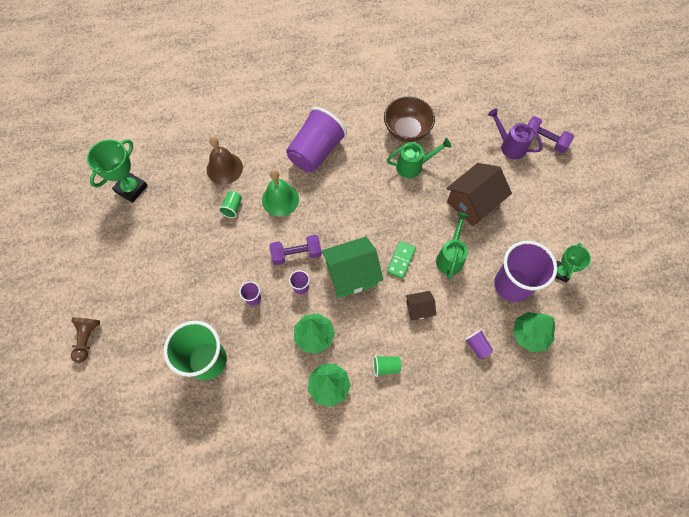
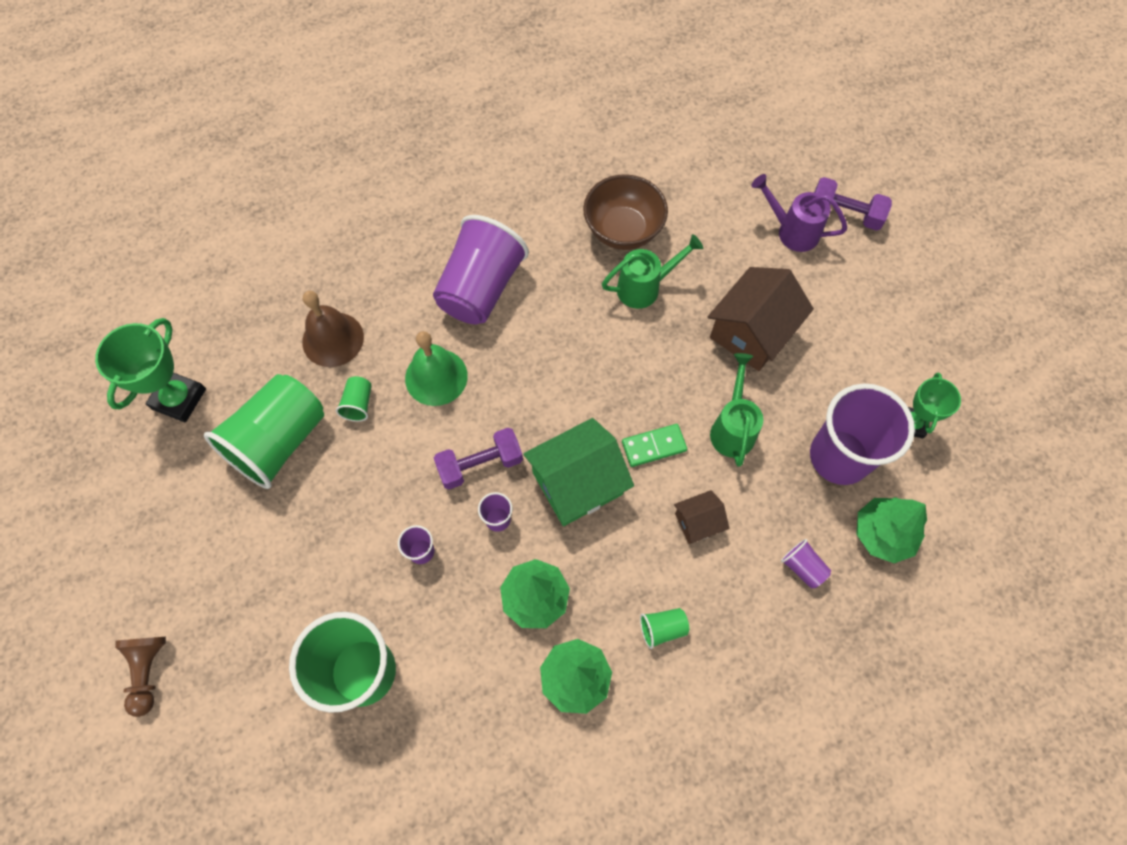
camera: 10 degrees left, 0 degrees up
(183, 222) = (279, 441): none -> green cup
(401, 260) = (654, 446): green domino -> green domino turned 60 degrees clockwise

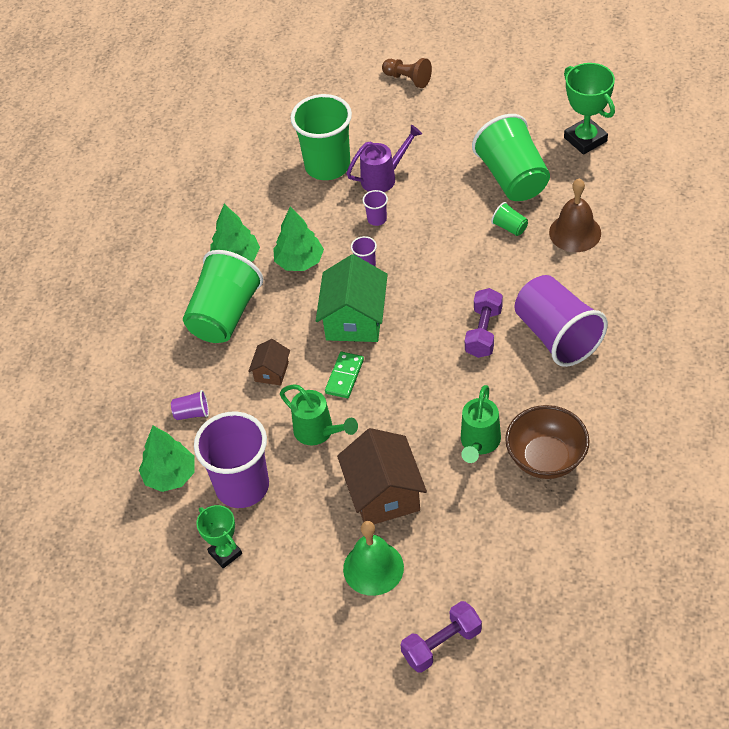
camera: 130 degrees right, 15 degrees down
(436, 377) = (498, 277): green bell -> green bell (373, 568)
(480, 464) = (411, 273): purple dumbbell -> purple dumbbell (483, 332)
(662, 628) = (225, 315): green cup -> green cup, size x2.44
(792, 231) = (454, 587): purple watering can -> purple watering can (383, 178)

